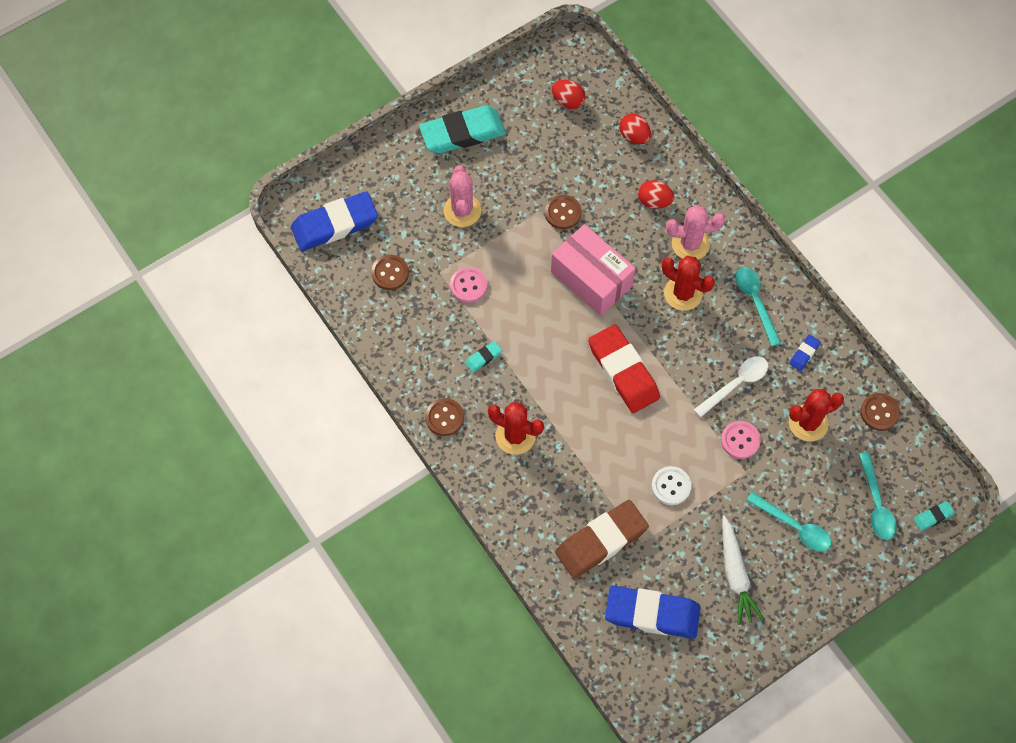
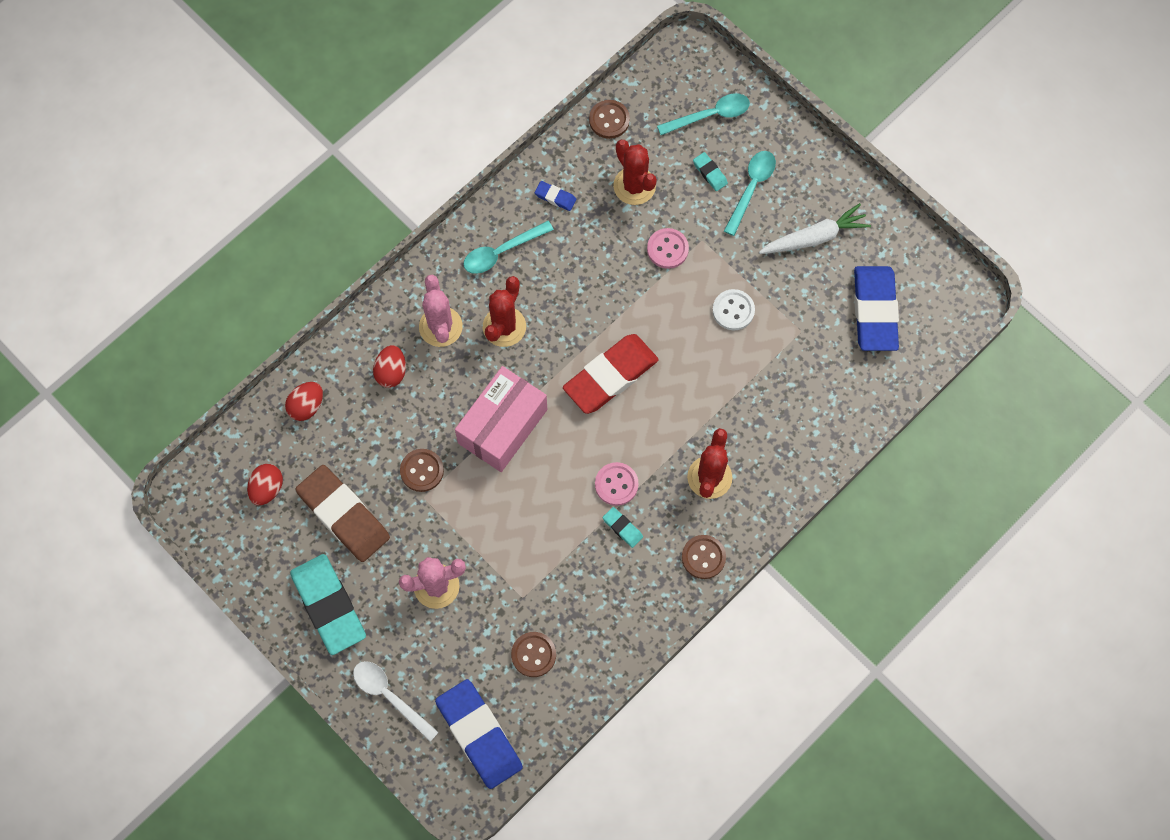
camera: 100 degrees left, 5 degrees up
(468, 285) = (534, 561): pink button -> pink button (616, 484)
(601, 541) = (809, 371): brown eraser -> brown eraser (343, 515)
(736, 384) = (604, 260): white spoon -> white spoon (390, 696)
(933, 517) = (712, 63): turquoise eraser -> turquoise eraser (710, 173)

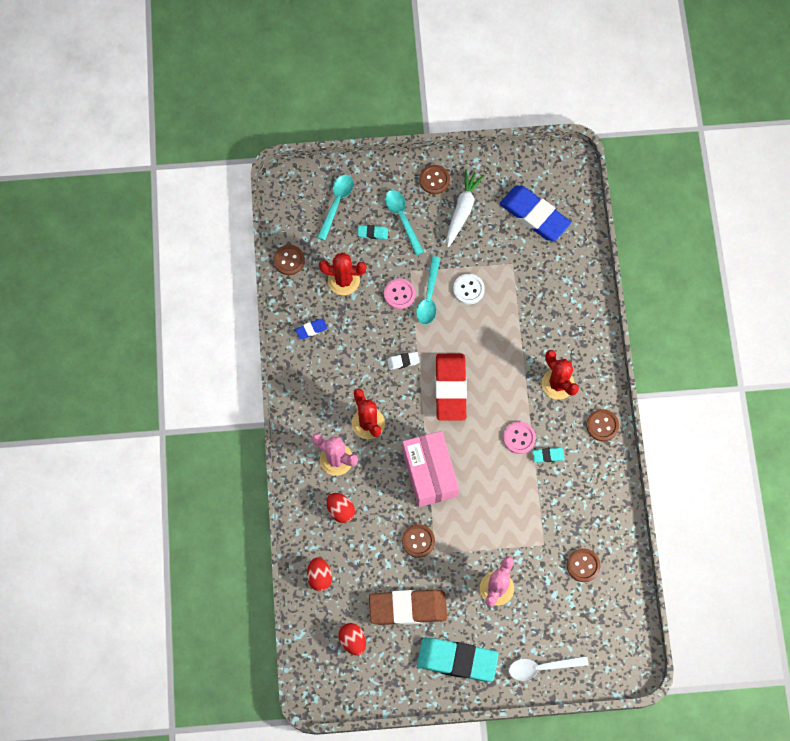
camera: 50 degrees left, 0 degrees up
(479, 735) = (606, 634): blue eraser -> none
(501, 252) = (319, 387): turquoise spoon -> turquoise spoon (429, 297)
(599, 308) = (403, 361): none -> white eraser
(822, 185) = (434, 180): none -> brown button

